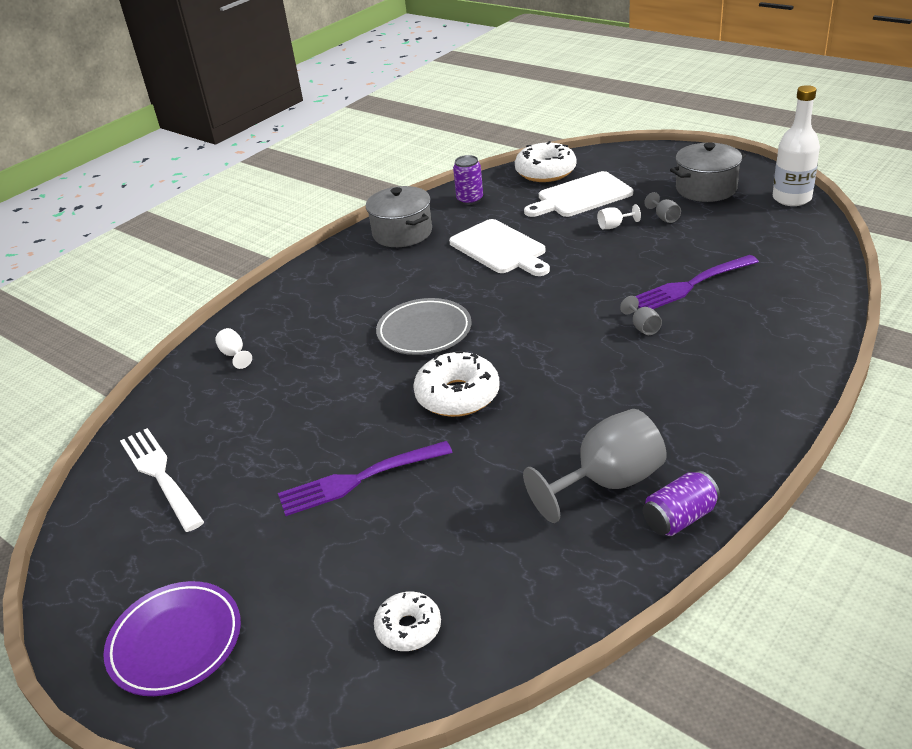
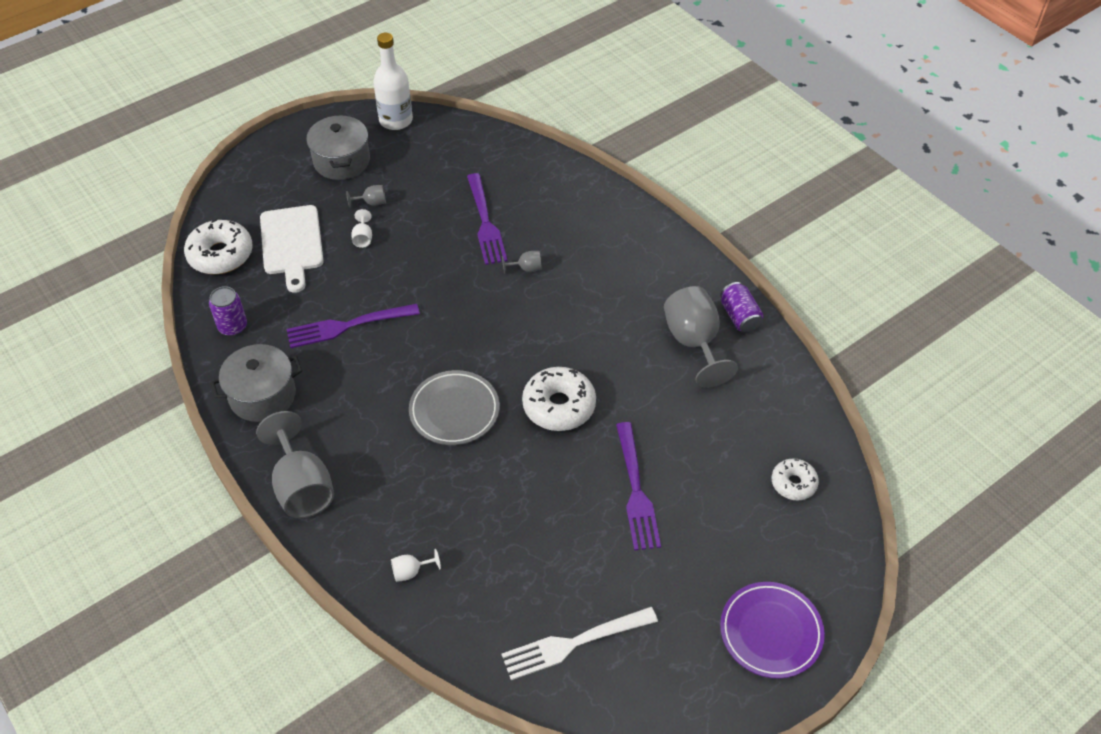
camera: 80 degrees left, 15 degrees up
(313, 277) = (302, 487): none -> grey goblet
(500, 248) = (348, 326): white cutting board -> purple fork

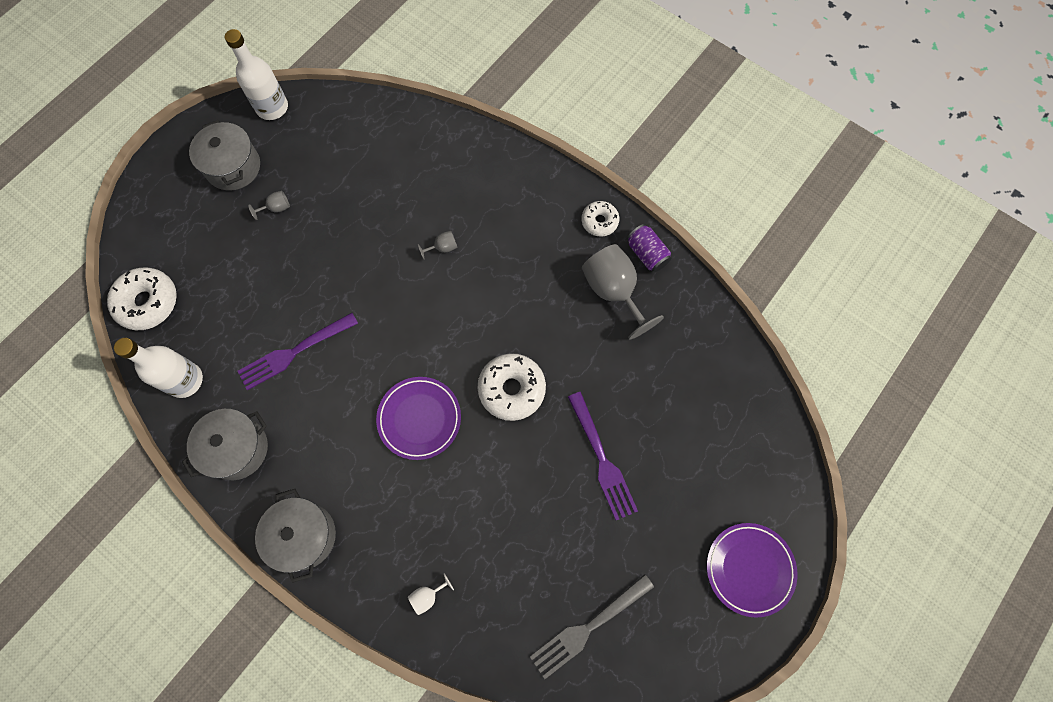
camera: 15 degrees left, 20 degrees up
(233, 326) = (185, 380): purple can -> white bottle
(292, 243) = (213, 273): white cutting board -> none
(302, 487) = (303, 536): grey goblet -> grey pot
(363, 238) = (280, 250): white goblet -> none
(454, 411) = (419, 419): grey plate -> purple plate
(485, 222) = (390, 205): purple fork -> none
(574, 643) = (588, 627): white fork -> grey fork
(793, 483) = (733, 416): white donut -> white donut (599, 221)

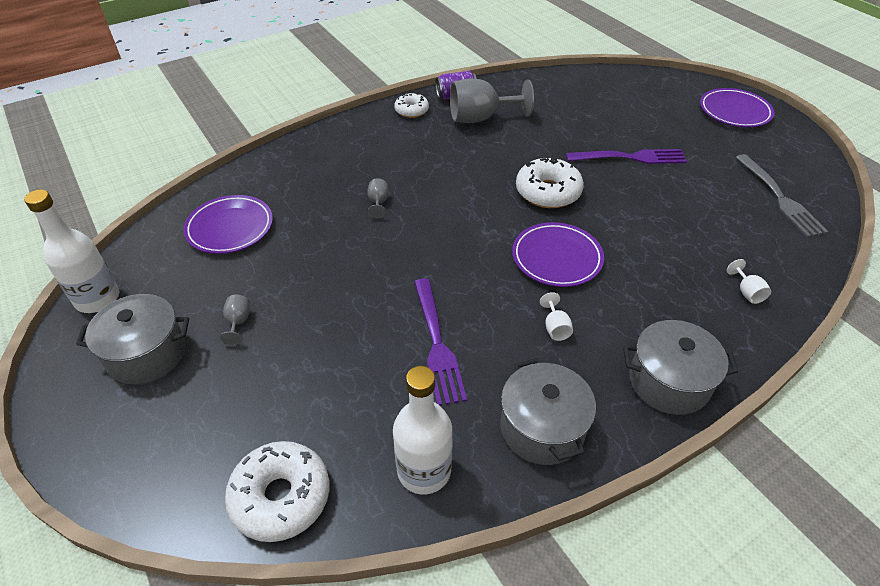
camera: 70 degrees left, 25 degrees down
(336, 436) = (555, 328): none -> white goblet
(372, 151) = (230, 228): none -> purple plate

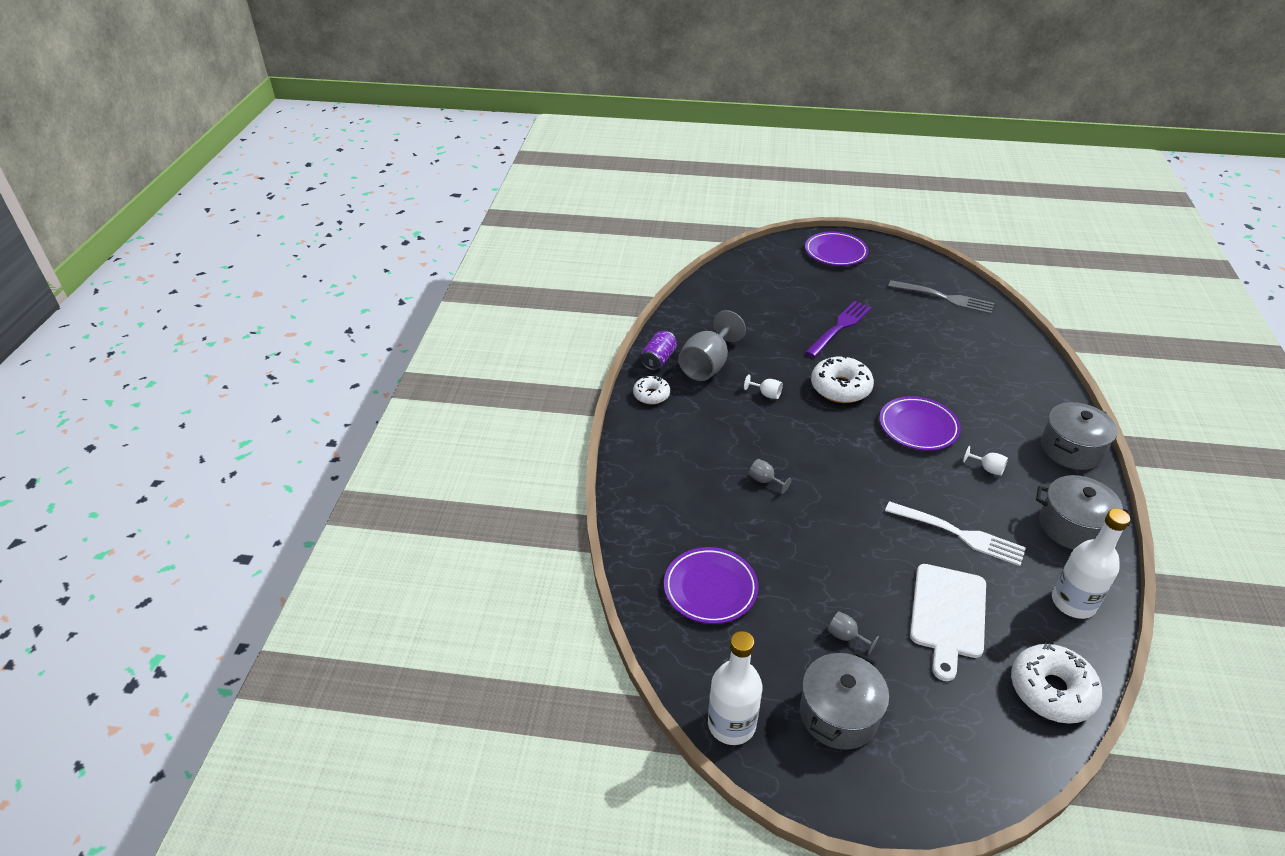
camera: 50 degrees left, 5 degrees down
(320, 377) = (948, 615): none -> white cutting board
(437, 344) = (959, 534): purple fork -> white fork
(747, 292) = (1019, 369): white goblet -> white goblet (766, 394)

